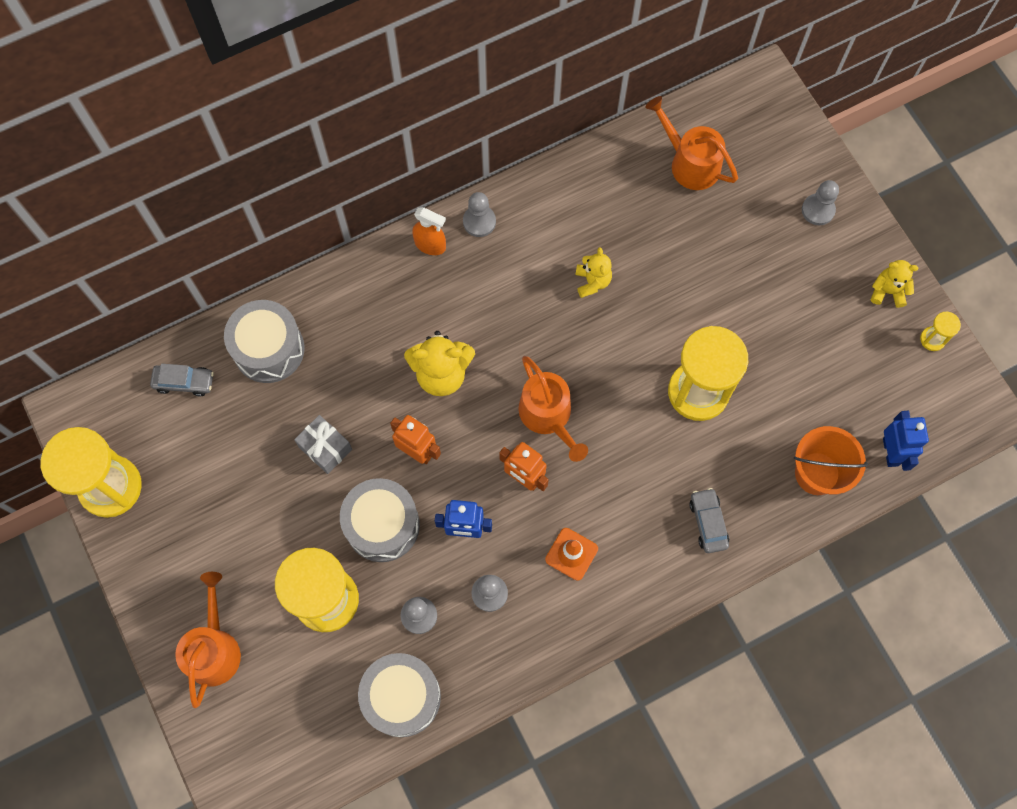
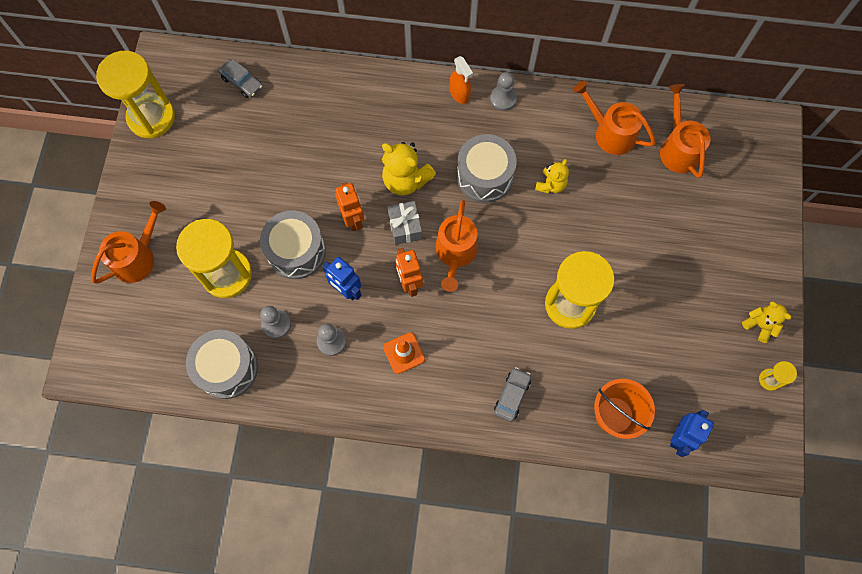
camera: 35 degrees right, 0 degrees up
(269, 349) = (308, 95): grey drum -> grey drum (484, 176)
(325, 448) = (297, 179): grey gift -> grey gift (405, 227)
(613, 189) = (610, 133): none -> orange watering can
(818, 210) = (748, 237): grey pawn -> none

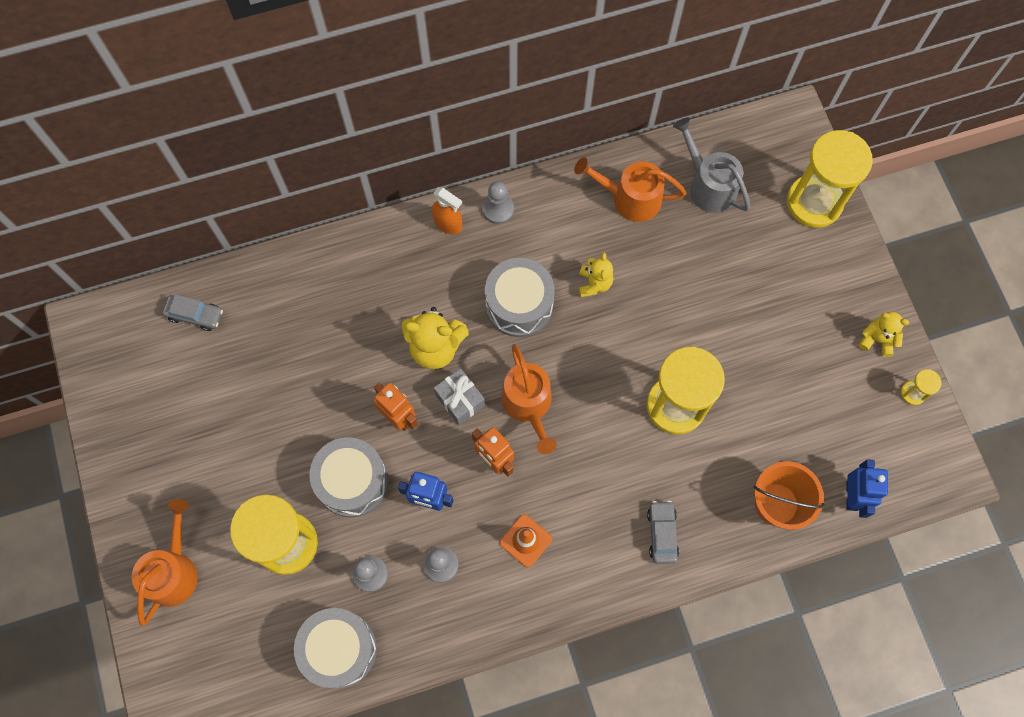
camera: 25 degrees left, 0 degrees up
(151, 117) = (108, 401): yellow hourglass -> yellow hourglass (814, 202)
(678, 148) = (708, 185): orange watering can -> grey watering can

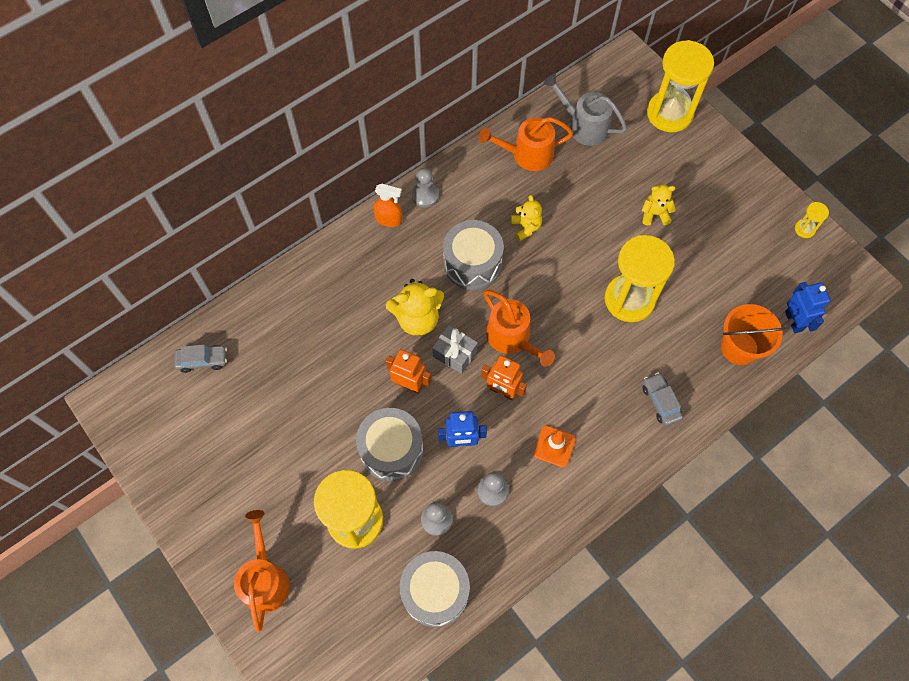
camera: 20 degrees left, 5 degrees down
(877, 339) = (761, 198): yellow teddy bear -> yellow teddy bear (655, 214)

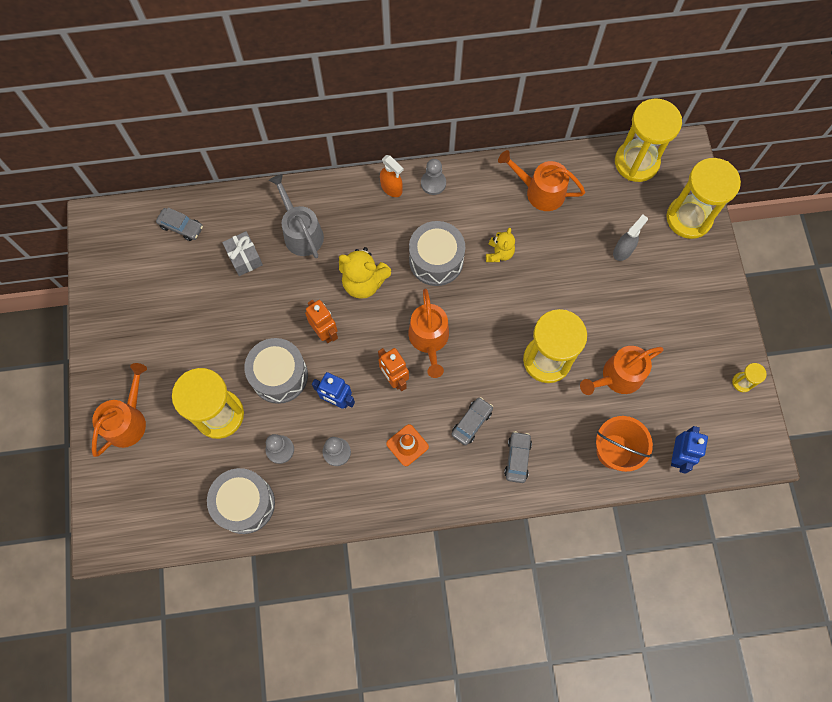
camera: 30 degrees right, 5 degrees up
(455, 353) = (375, 327): grey gift -> grey gift (244, 258)
(584, 126) = (605, 191): grey watering can -> grey watering can (301, 232)
(594, 88) = (636, 162): none -> yellow hourglass
(599, 392) = (471, 422): none -> grey car
(632, 169) = (623, 250): none -> grey spray bottle
(655, 214) = (616, 299): yellow teddy bear -> none
(699, 281) = (618, 377): none -> orange watering can

